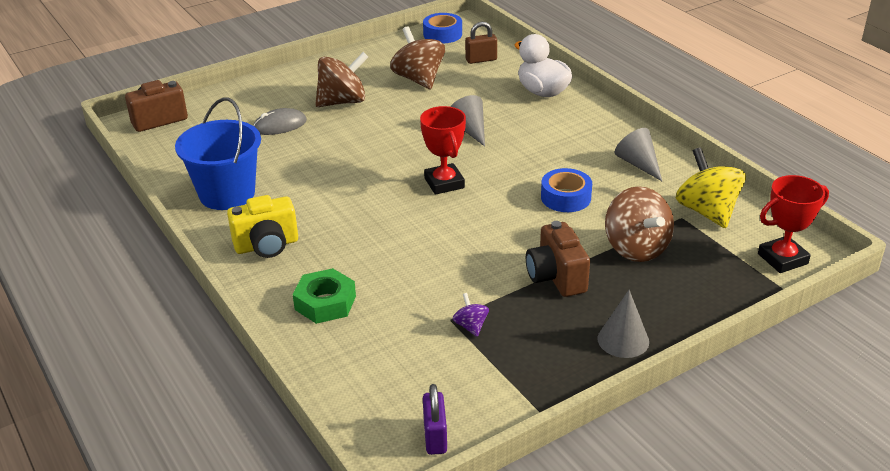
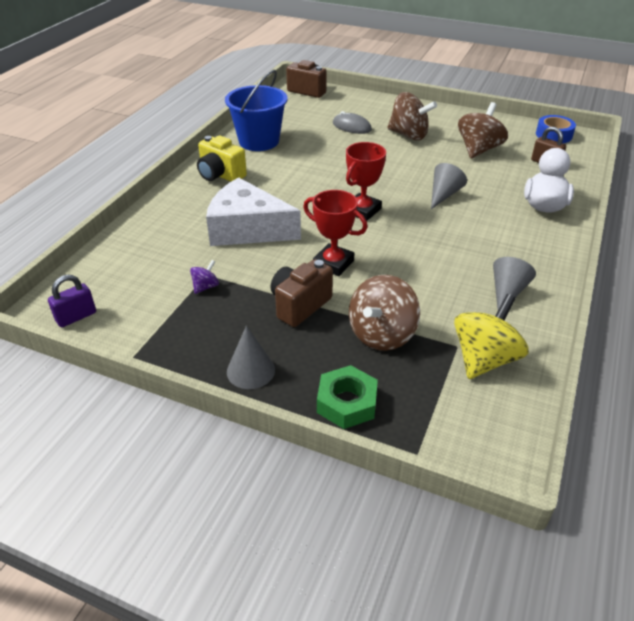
camera: 55 degrees right, 5 degrees up
(325, 303) = (182, 219): green nut -> green nut (347, 402)
(396, 264) = (247, 229): none -> white cheese
(565, 197) = (410, 271): blue tape -> none
(782, 259) = (465, 438): red trophy -> red trophy (333, 263)

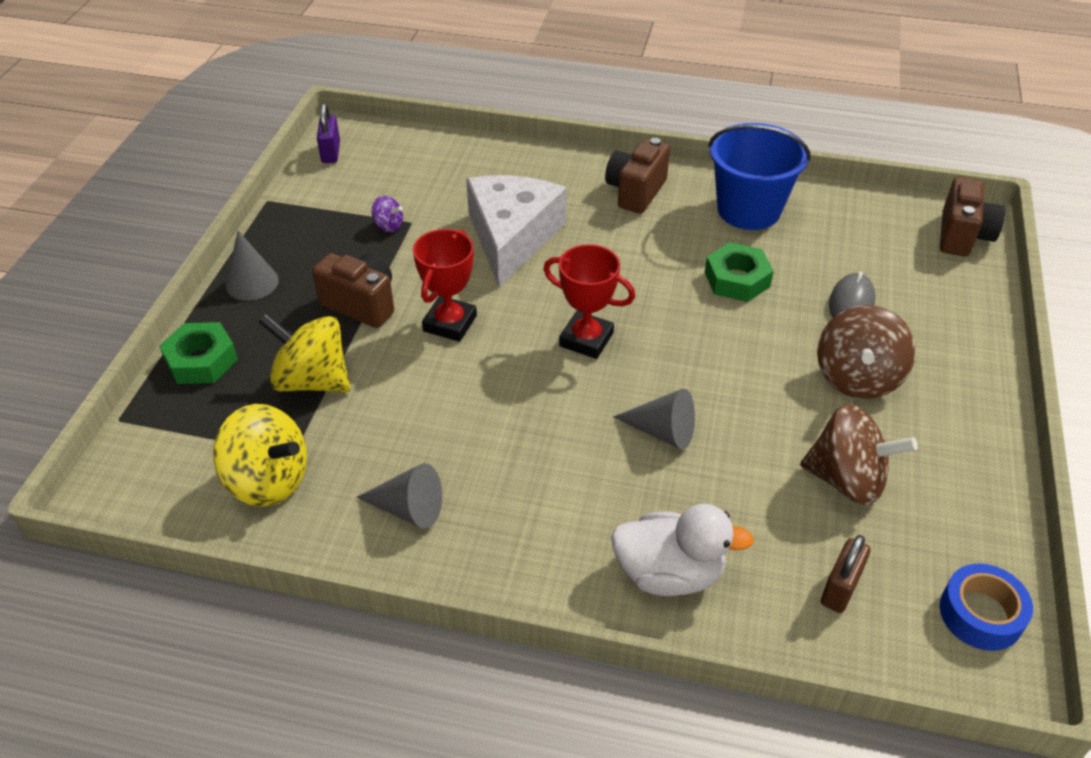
camera: 80 degrees right, 5 degrees up
(76, 317) = (331, 152): purple padlock -> purple padlock turned 45 degrees clockwise
(220, 175) = (635, 192): yellow camera -> brown camera
(321, 154) = (737, 279): none -> green nut
(382, 334) = (312, 380): brown spinning top -> yellow spinning top

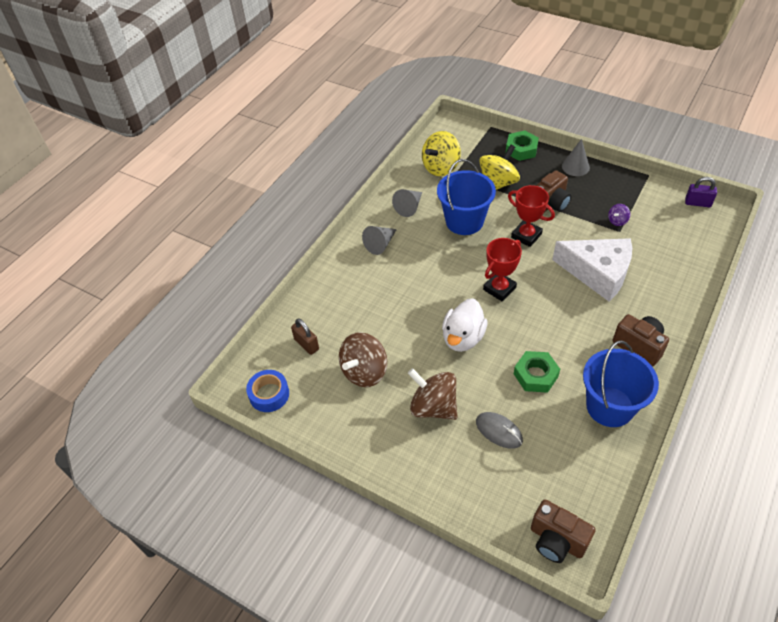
camera: 110 degrees right, 5 degrees up
(432, 412) = (464, 221): none -> blue bucket
(662, 431) = (423, 304): grey cone -> grey cone (380, 244)
(669, 573) = (341, 285): white duck -> white duck (463, 338)

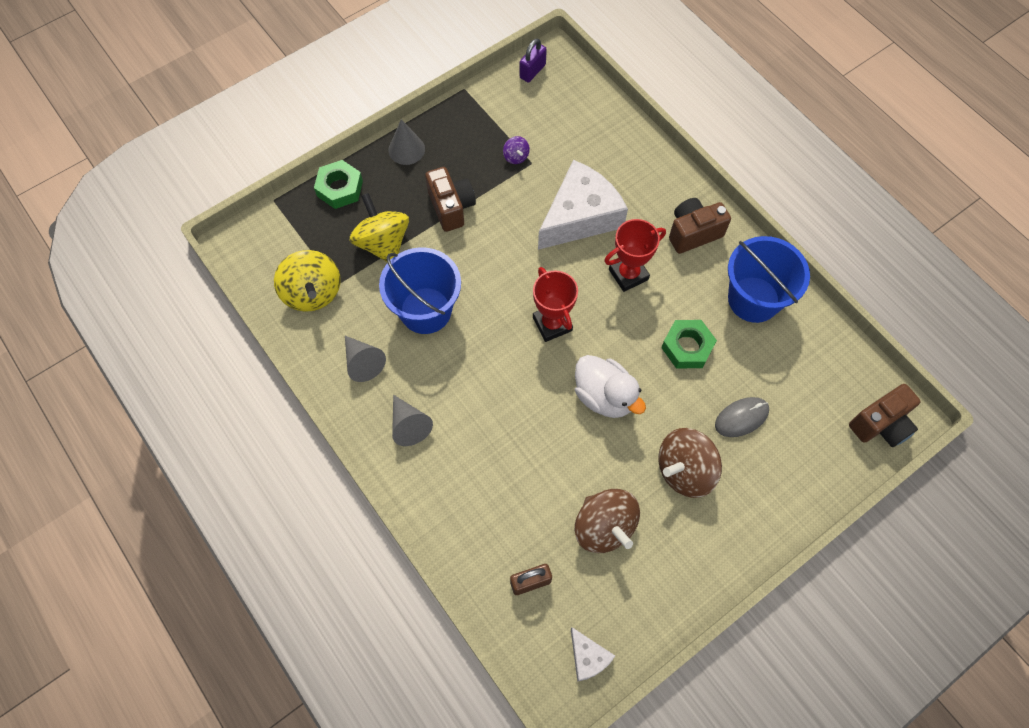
camera: 70 degrees left, 15 degrees up
(269, 394) = (588, 657): blue tape -> white cheese
(526, 236) = (487, 256): red trophy -> red trophy (628, 274)

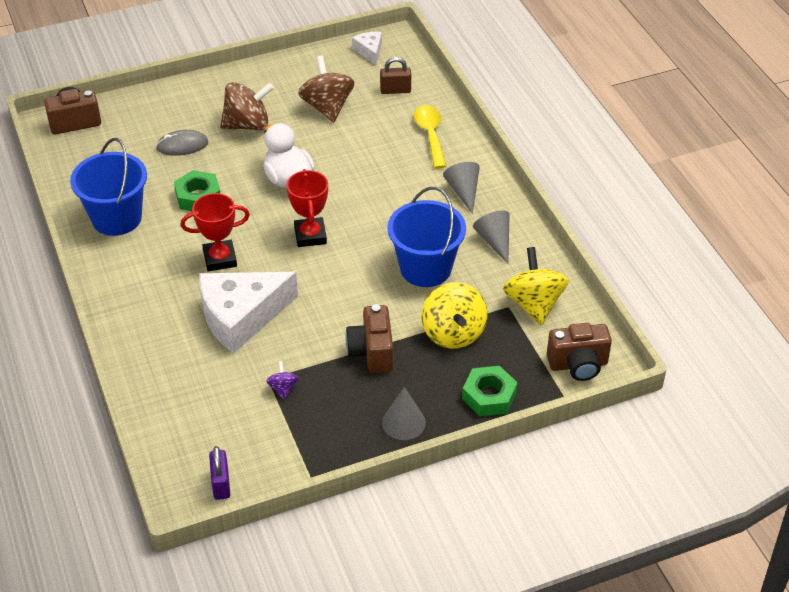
camera: 165 degrees left, 20 degrees down
(466, 508) = (430, 135): none -> yellow spoon
(532, 71) = (221, 484): purple padlock -> purple padlock turned 60 degrees counterclockwise
(693, 233) = (137, 280): brown camera -> brown camera (578, 365)

